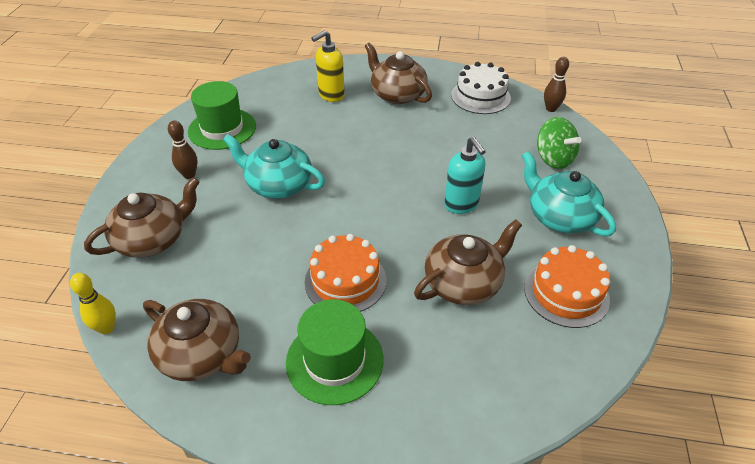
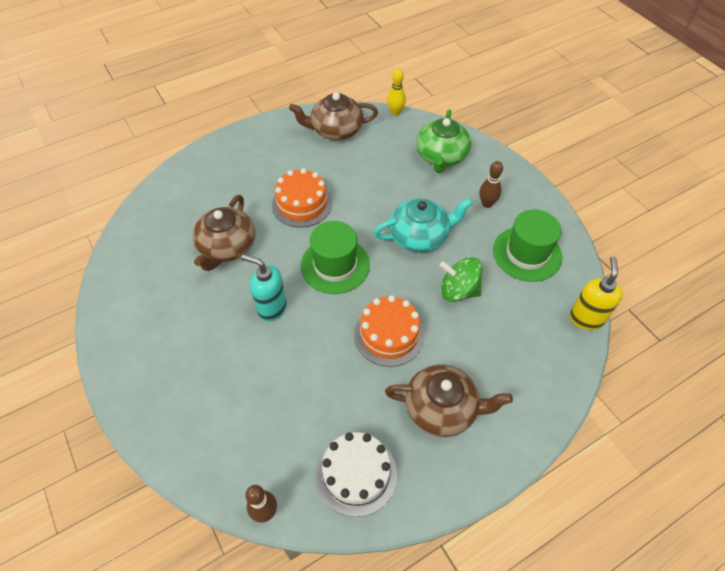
camera: 140 degrees right, 10 degrees up
(152, 239) = (441, 156): brown teapot -> green teapot
(331, 95) = (498, 357): yellow soap dispenser -> yellow soap dispenser (586, 318)
(334, 360) = (267, 164): green hat -> green hat (335, 265)
(553, 159) = (222, 420): green spinning top -> green spinning top (458, 290)
(559, 216) = (186, 348): turquoise teapot -> none
(566, 293) = (153, 282): orange cake -> orange cake (389, 334)

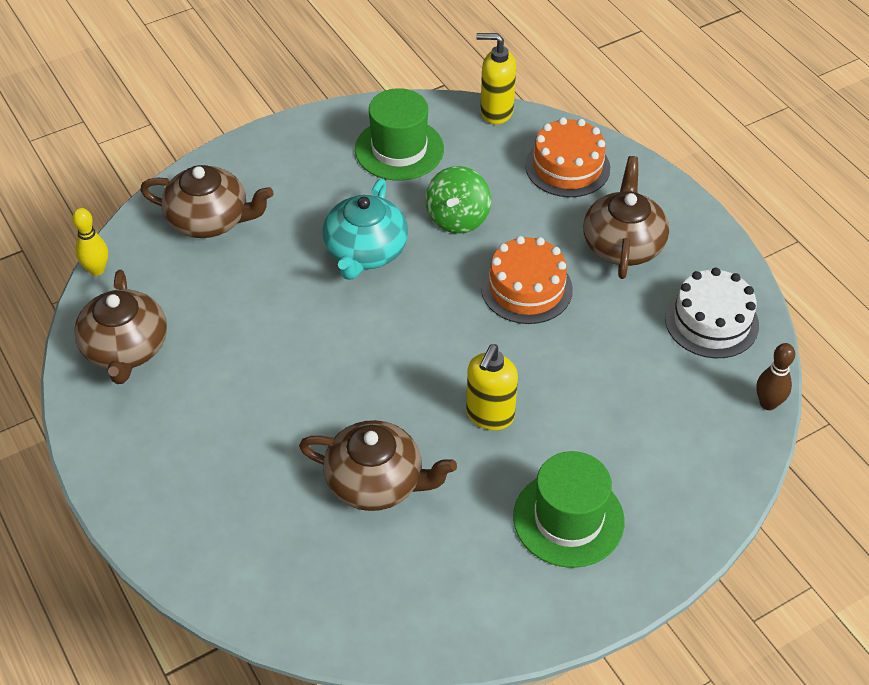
camera: 90 degrees left, 5 degrees down
(272, 308) = (489, 415): turquoise soap dispenser -> yellow soap dispenser
(302, 204) = (292, 389): orange cake -> orange cake (567, 167)
(335, 265) = (414, 345): green hat -> green hat (568, 519)
(419, 236) = (365, 251): turquoise teapot -> turquoise teapot turned 150 degrees counterclockwise
(441, 156) = (210, 220): green teapot -> brown teapot
(487, 204) = (310, 178): brown bowling pin -> none

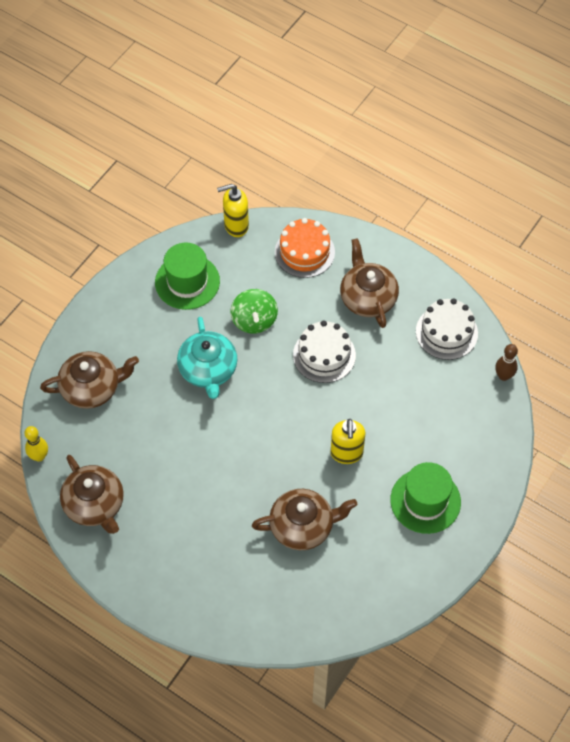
camera: 25 degrees left, 10 degrees up
(526, 288) = (324, 355): orange cake -> white cake

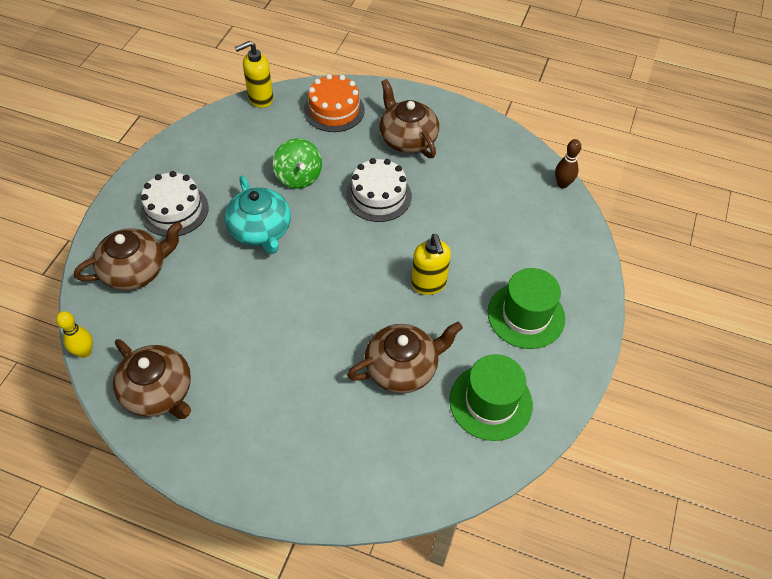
camera: 15 degrees left, 5 degrees down
(187, 282) = (221, 154): green hat -> green hat (490, 402)
(446, 332) = (494, 156): white cake -> white cake (174, 210)

